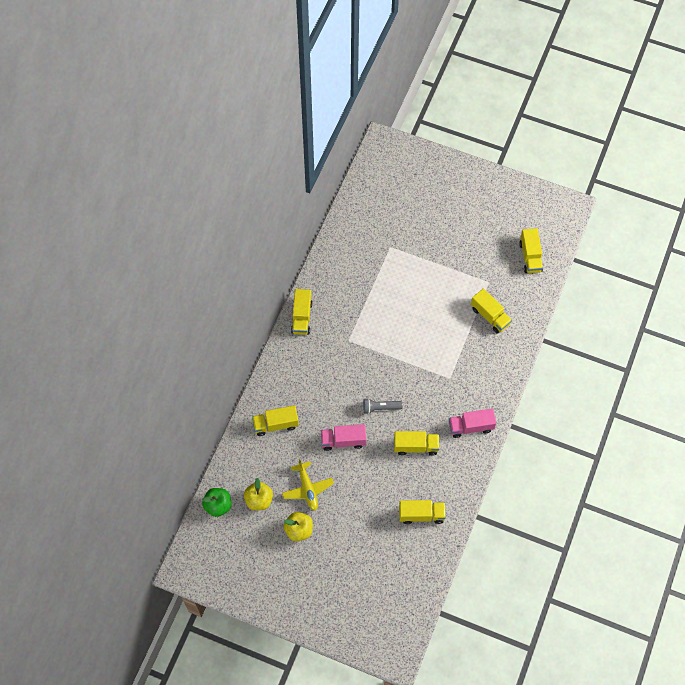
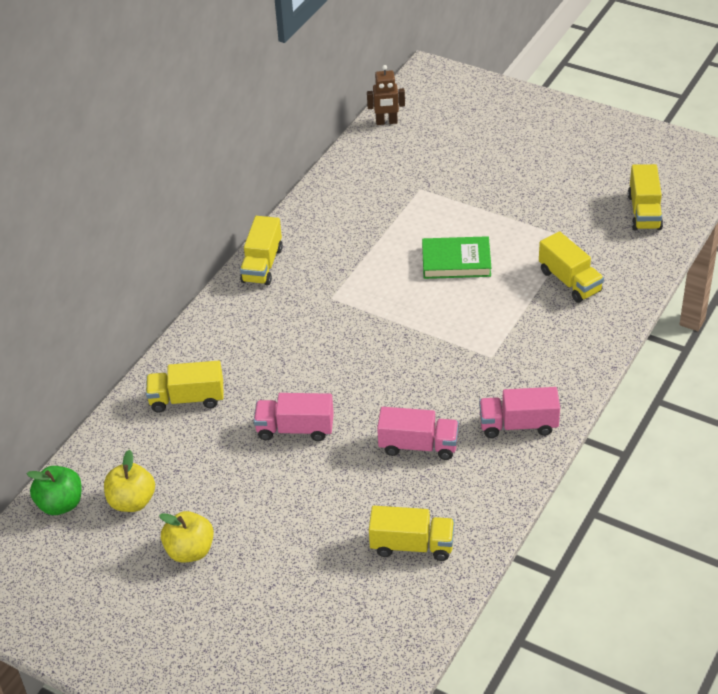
camera: 10 degrees right, 20 degrees down
(307, 489) = (219, 492): yellow plane -> none
(360, 190) = (386, 122): none -> brown robot
(380, 408) = (367, 388): grey flashlight -> none
(416, 446) = (418, 446): yellow truck -> pink truck
(420, 305) = (456, 261): none -> green book

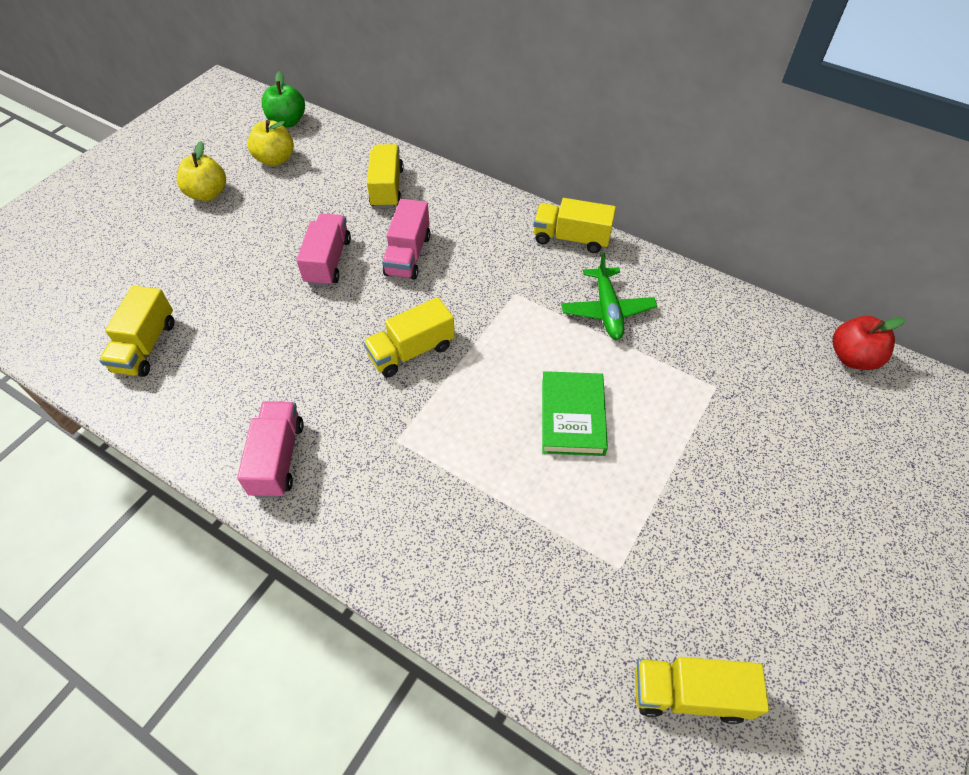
camera: 90 degrees right, 10 degrees up
(348, 243) = (607, 310): none -> green plane
(386, 122) = (852, 357): brown robot -> red apple
(418, 446) = (276, 359): pink truck -> pink truck (408, 255)
(569, 281) = (527, 552): yellow truck -> yellow truck (411, 351)

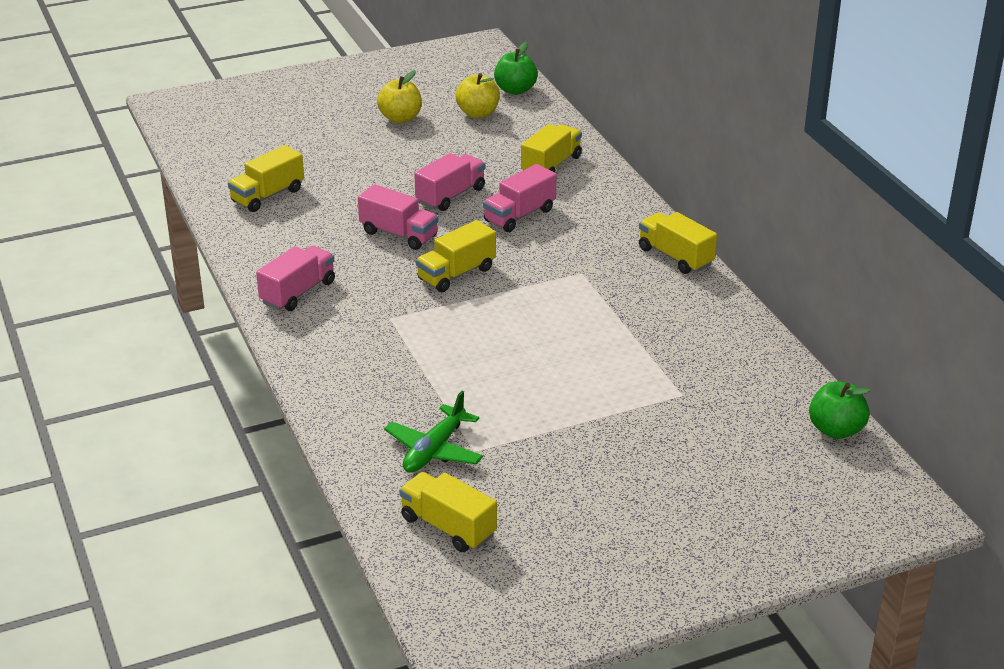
camera: 35 degrees right, 20 degrees down
(318, 330) = (399, 234): none -> pink truck
(411, 351) = (456, 274): yellow truck -> yellow truck turned 45 degrees counterclockwise
(572, 416) = (538, 361): green book -> none
(607, 310) = (648, 313): green plane -> green plane (434, 450)
(852, 357) = (836, 430): red apple -> green apple

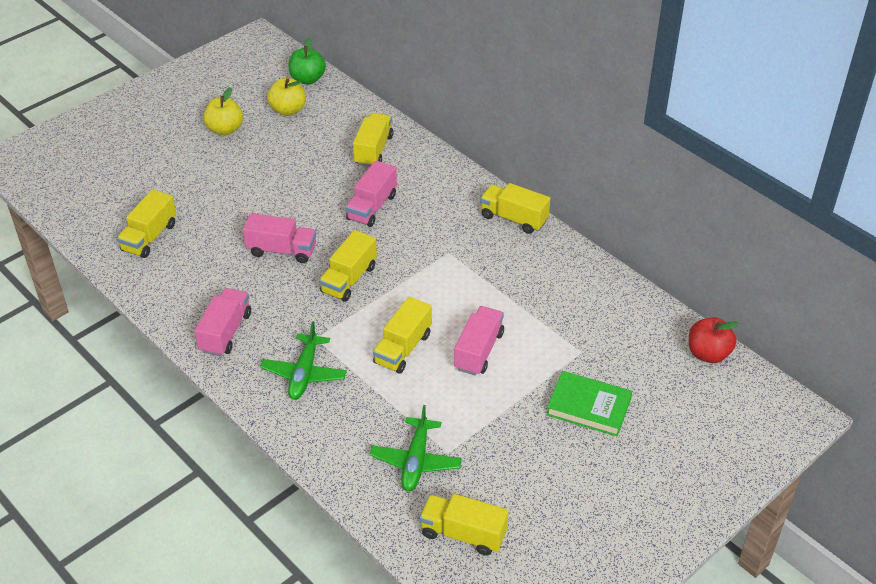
camera: 20 degrees left, 10 degrees up
(359, 346) = (304, 373): none -> green plane
(450, 196) = (306, 200): pink truck -> pink truck (478, 351)
(479, 347) = (403, 348): none -> yellow truck
(660, 447) = (588, 407): none -> green book
(836, 430) = (708, 353): green apple -> red apple

